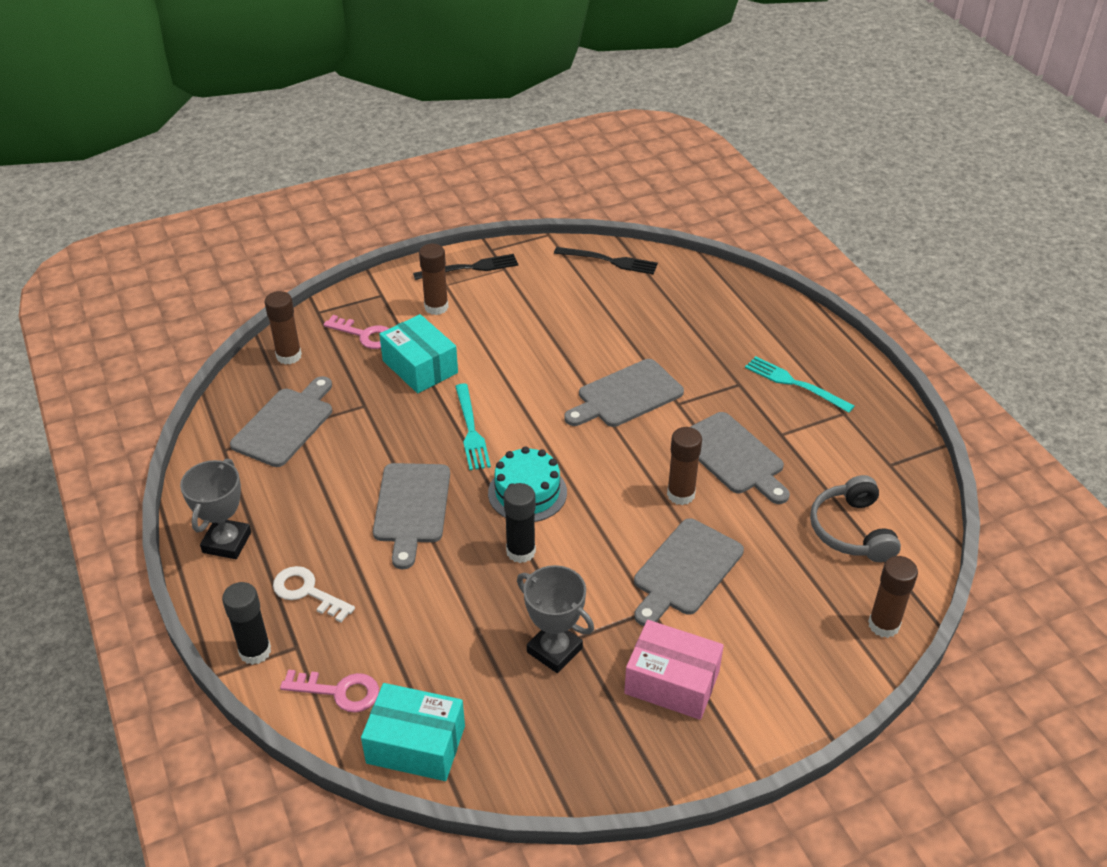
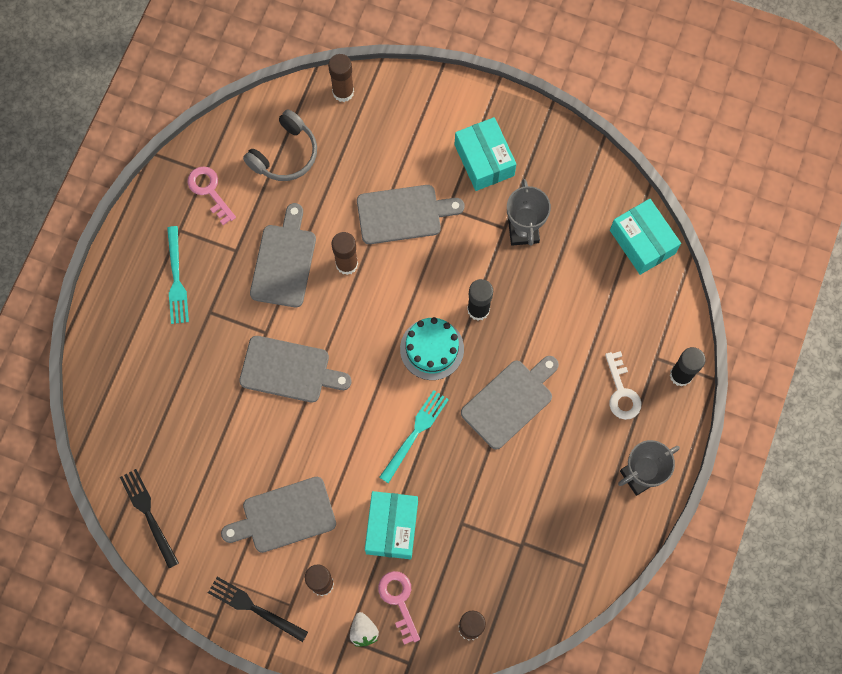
camera: 135 degrees left, 30 degrees up
(285, 424) = (527, 553): grey cutting board -> grey cutting board (284, 516)
(339, 691) = (656, 308): pink key -> pink key (209, 191)
(373, 305) = (363, 631): none -> white strawberry
(672, 682) = (484, 160): pink box -> turquoise box

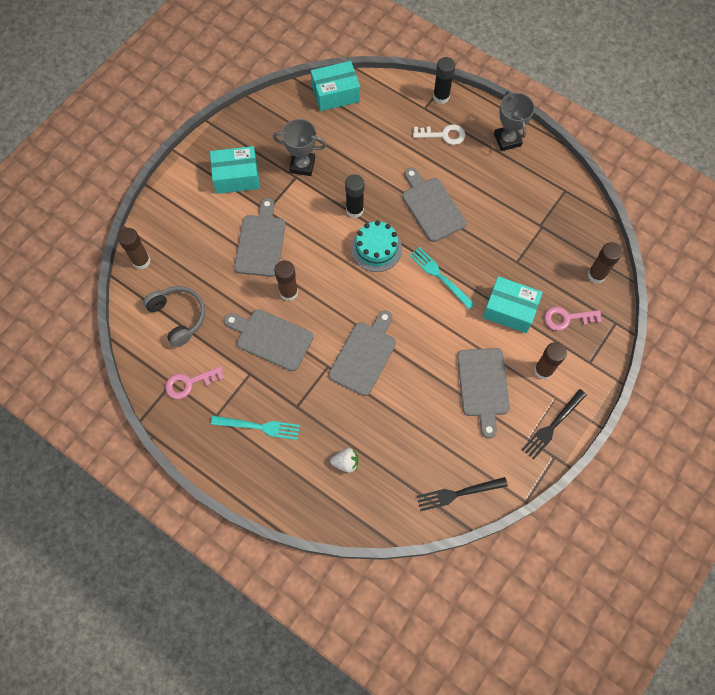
camera: 75 degrees left, 5 degrees down
(363, 631) = (586, 349): white strawberry -> white strawberry (345, 462)

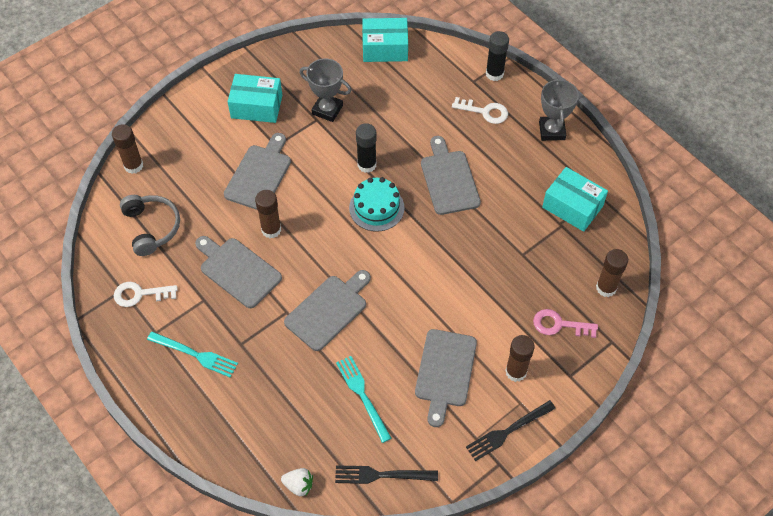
camera: 15 degrees right, 10 degrees down
(189, 383) = (140, 294): pink key -> white key
(345, 462) = (272, 413): white strawberry -> white strawberry (299, 485)
(439, 276) = (434, 249): turquoise fork -> turquoise fork (362, 395)
(509, 310) = (499, 301): turquoise box -> turquoise box (572, 206)

